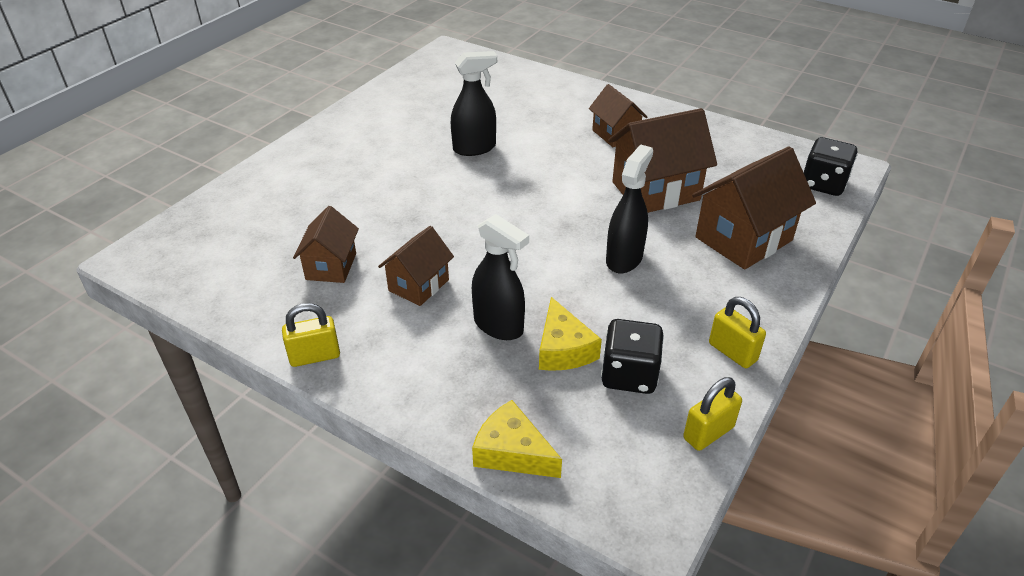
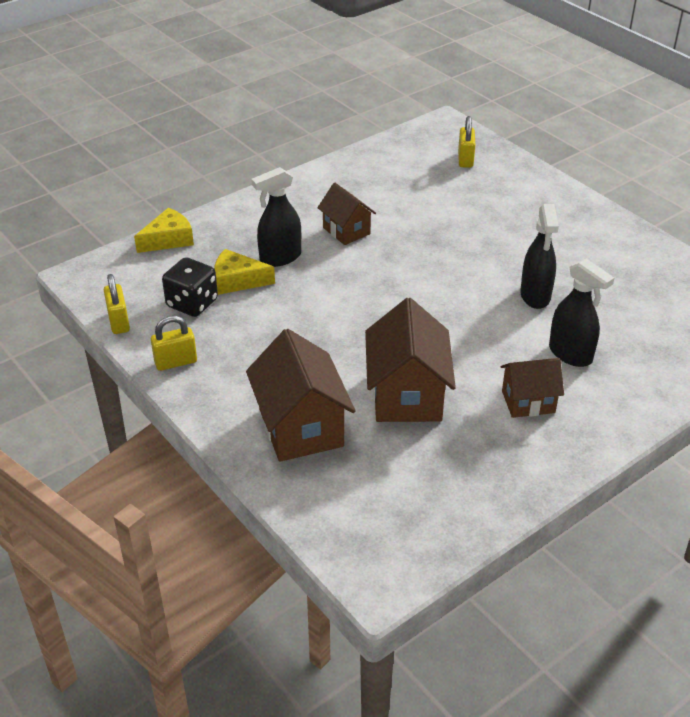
camera: 110 degrees right, 0 degrees up
(315, 356) = (300, 181): yellow padlock -> yellow padlock (465, 159)
(331, 266) = (391, 197): brown house -> none
(624, 259) = (317, 341): black spray bottle -> black spray bottle (570, 354)
(823, 184) = (357, 538): black dice -> none

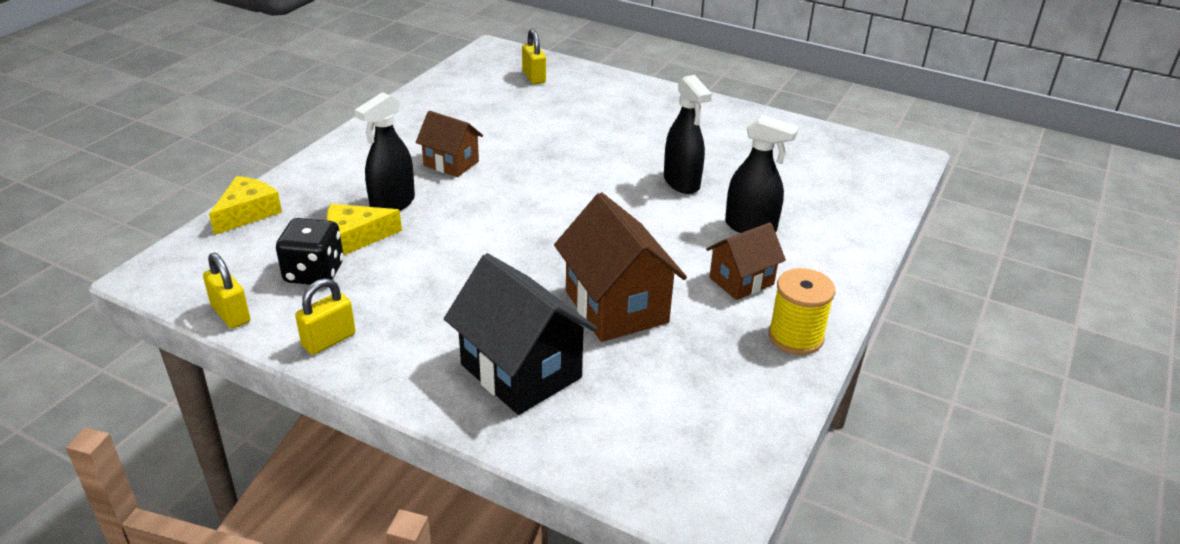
camera: 25 degrees left, 5 degrees down
(301, 427) = (521, 371): brown house -> black house
(542, 464) = (795, 337): none -> yellow spool

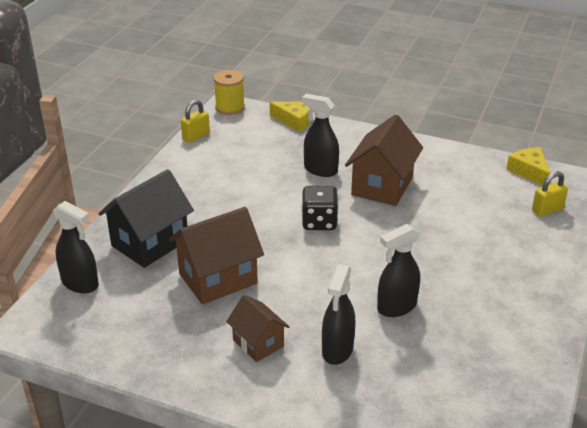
camera: 85 degrees right, 0 degrees up
(314, 273) = (238, 155): black dice -> black dice (319, 222)
(329, 340) = (175, 171): yellow padlock -> none
(356, 237) = (277, 162): yellow cheese -> yellow cheese (529, 172)
(451, 163) = (382, 186): brown house -> brown house, size x1.68
(610, 450) = (80, 284): none -> black spray bottle
(795, 337) = (191, 372): yellow spool -> yellow spool (230, 108)

